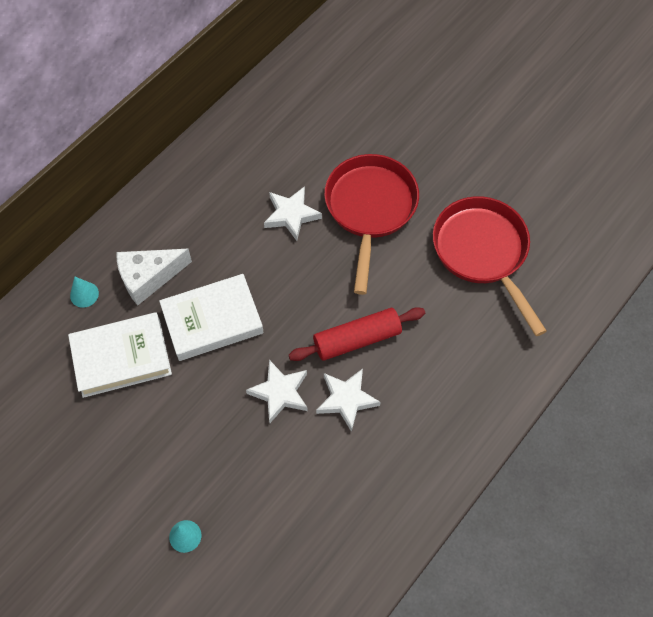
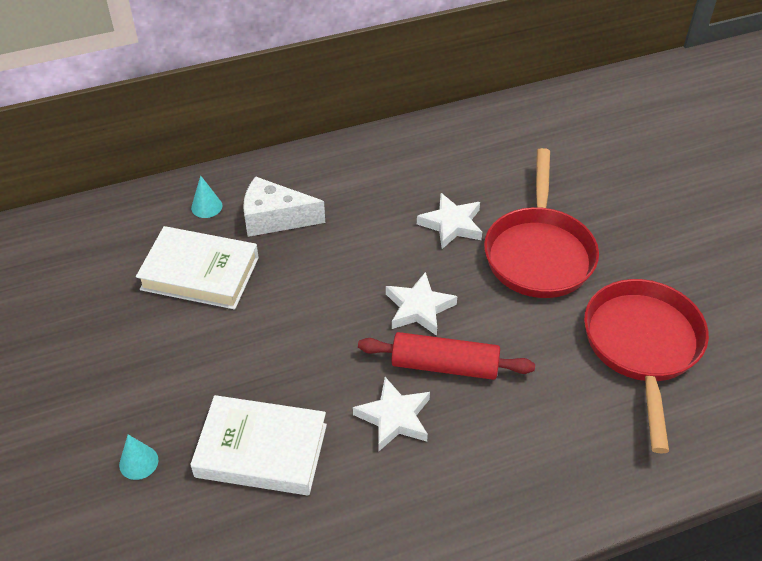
camera: 30 degrees right, 15 degrees down
(212, 321) = (308, 281): white book -> white book (261, 451)
(280, 393) = (329, 377): white star -> white star (419, 308)
(370, 209) = (538, 253): red pan -> red pan turned 150 degrees clockwise

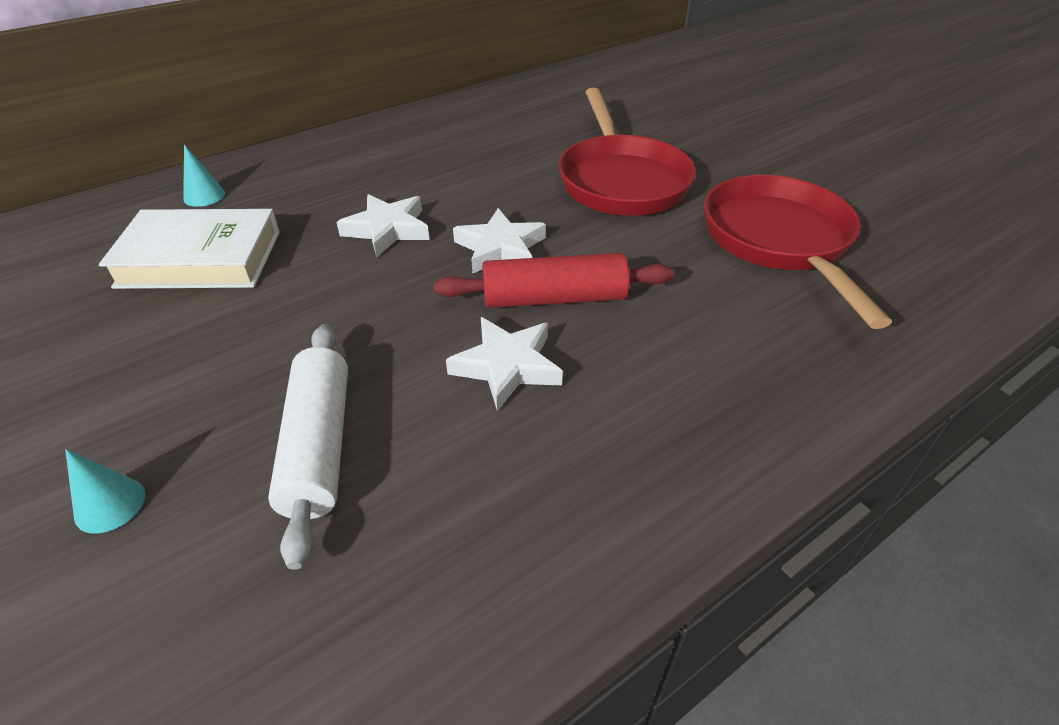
camera: 15 degrees left, 5 degrees down
(261, 451) = (318, 446): white book -> white rolling pin
(275, 218) = (295, 194): white cheese -> none
(451, 224) = (512, 171): white star -> white star (387, 229)

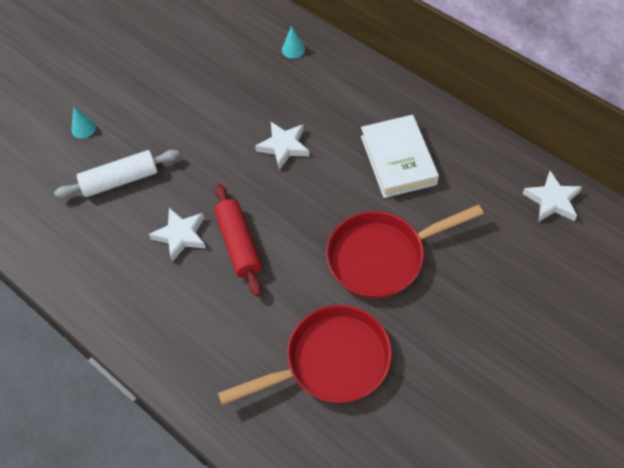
camera: 80 degrees right, 15 degrees up
(200, 258) = (235, 78): white book -> white book (398, 160)
(500, 248) = (280, 207): white star -> white star (552, 200)

